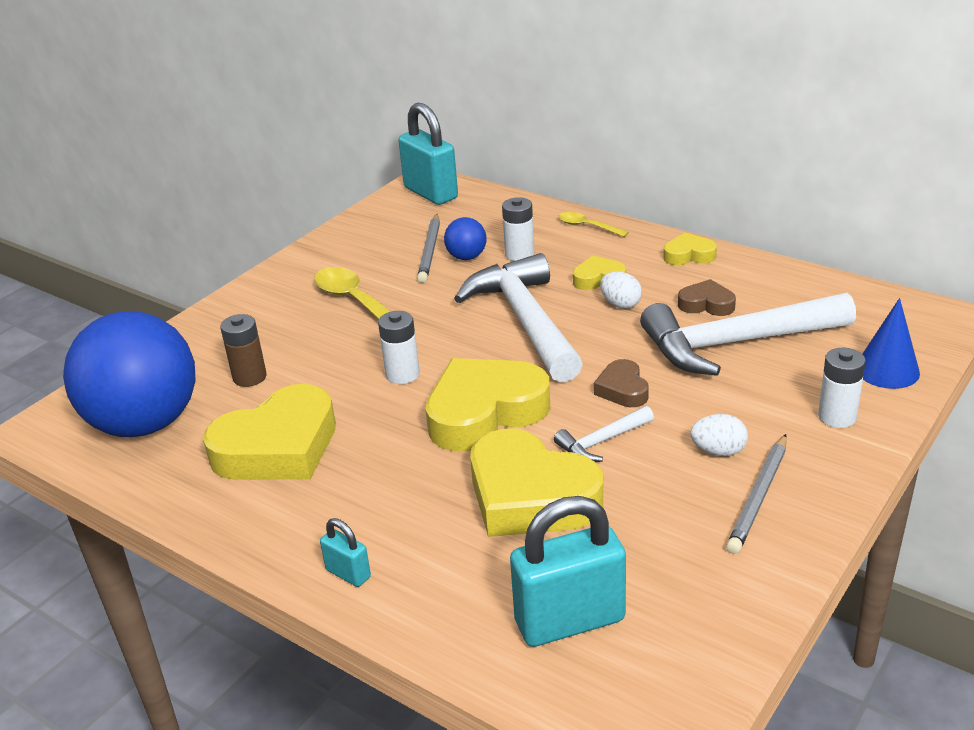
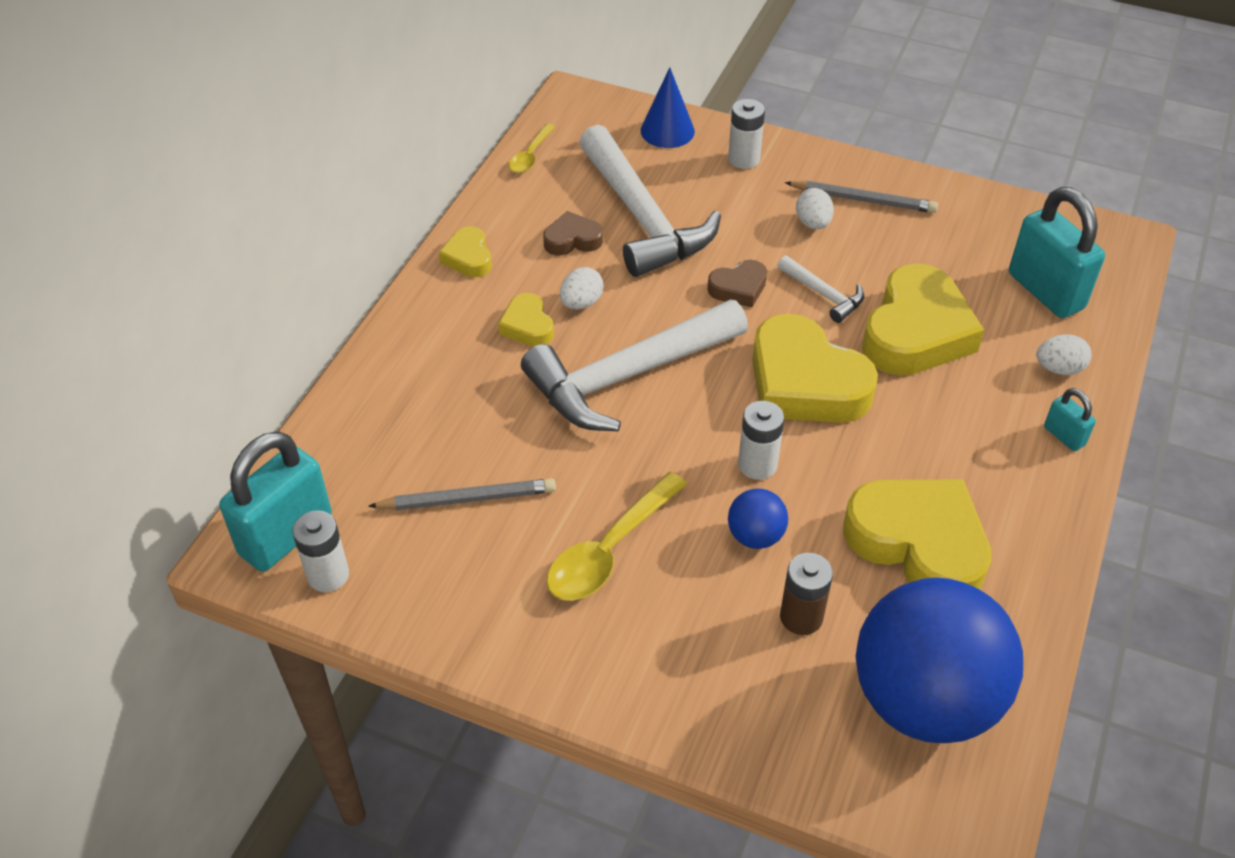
camera: 105 degrees left, 15 degrees up
(348, 573) = (1064, 436): turquoise padlock -> turquoise padlock turned 60 degrees counterclockwise
(441, 596) = (1059, 368): none -> white egg
(466, 257) = (482, 456): blue ball -> blue ball (755, 536)
(519, 254) = (473, 404): white battery -> white battery (328, 575)
(588, 226) = (398, 348): yellow spoon -> yellow spoon (530, 155)
(706, 304) = (572, 240): brown heart -> brown heart turned 75 degrees clockwise

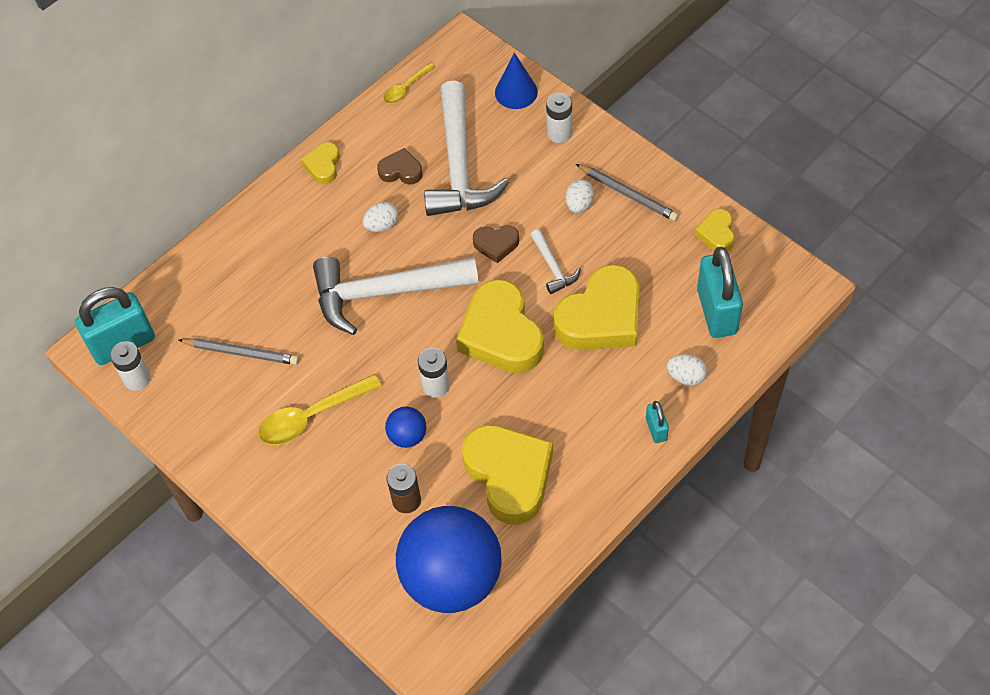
camera: 25 degrees right, 10 degrees up
(527, 326) = (337, 233): yellow heart -> yellow heart (716, 234)

